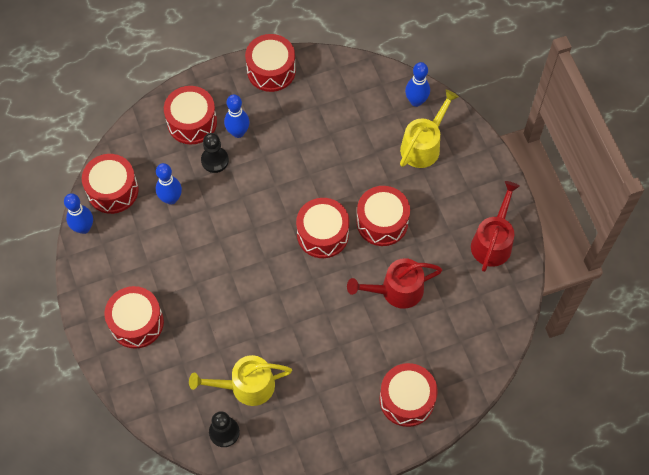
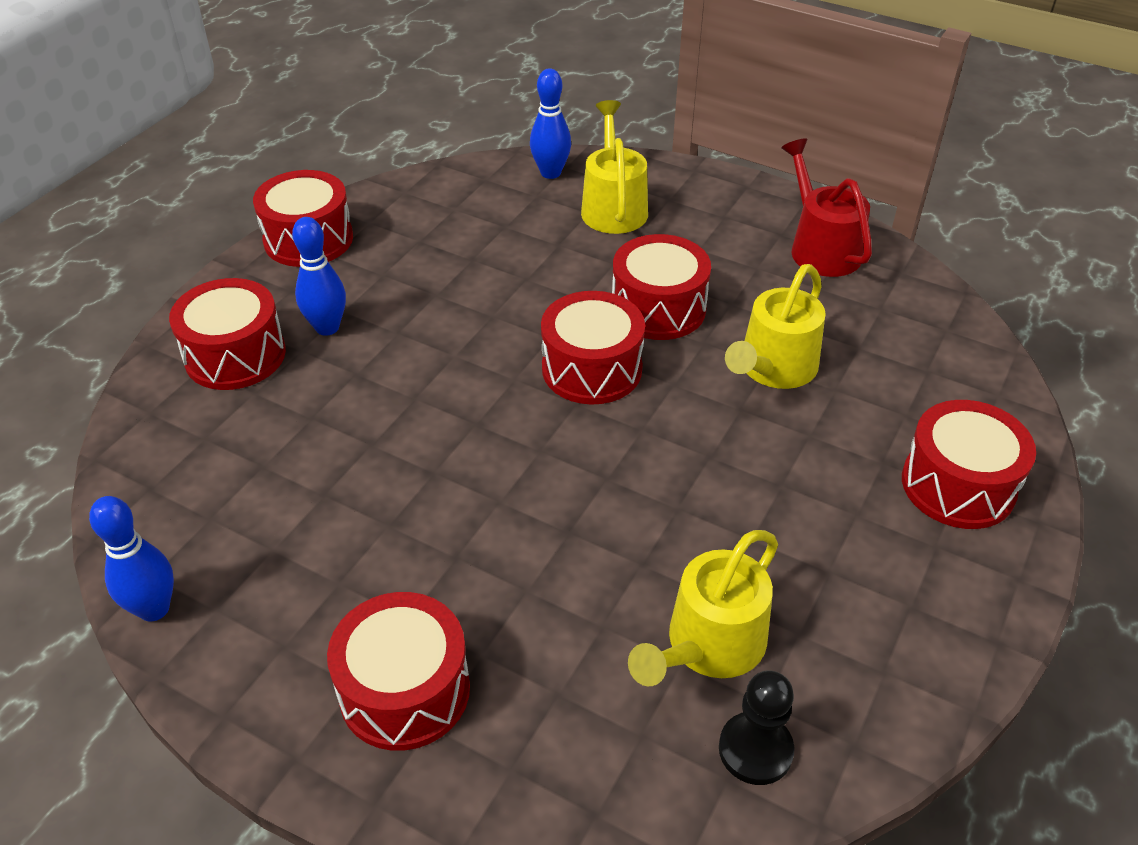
camera: 40 degrees left, 20 degrees down
(113, 190) = (166, 519): red drum -> none
(171, 199) = (293, 468): blue bowling pin -> none
(215, 160) = (322, 379): black pawn -> none
(396, 290) = (773, 368): red watering can -> yellow watering can

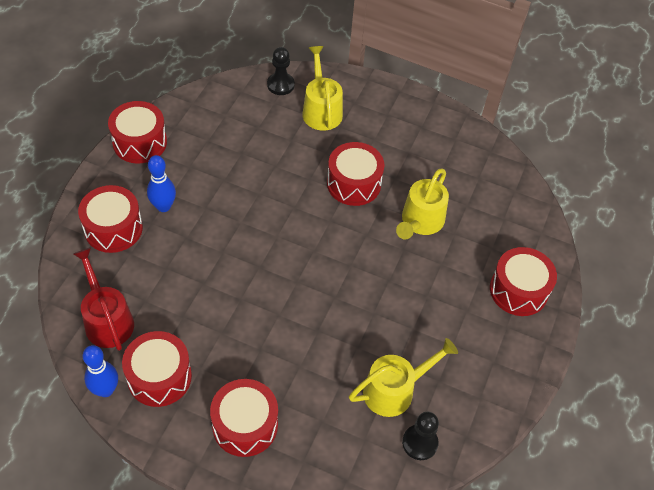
camera: 10 degrees left, 10 degrees up
(550, 173) = (280, 85): blue bowling pin -> black pawn
(592, 369) = (319, 227): red drum -> red drum (159, 377)
(709, 645) = (394, 390): yellow watering can -> yellow watering can turned 150 degrees counterclockwise
(821, 248) = (444, 136): red watering can -> red watering can (107, 320)

